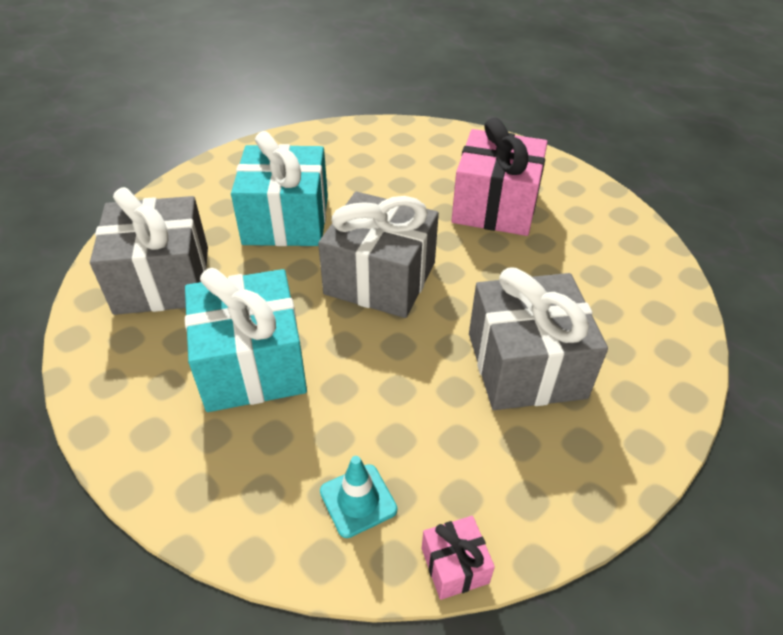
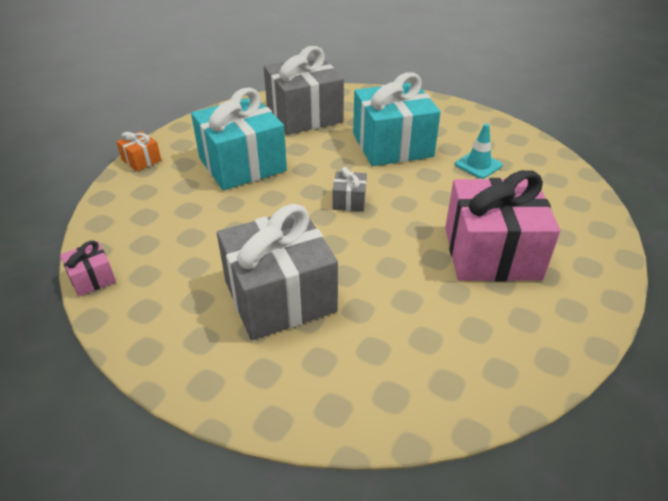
camera: 75 degrees right, 5 degrees down
(167, 494) = (141, 160): none -> orange gift
(358, 500) = (140, 228): turquoise traffic cone -> turquoise traffic cone (478, 165)
(380, 278) = (349, 201): grey gift -> grey gift, size x0.43

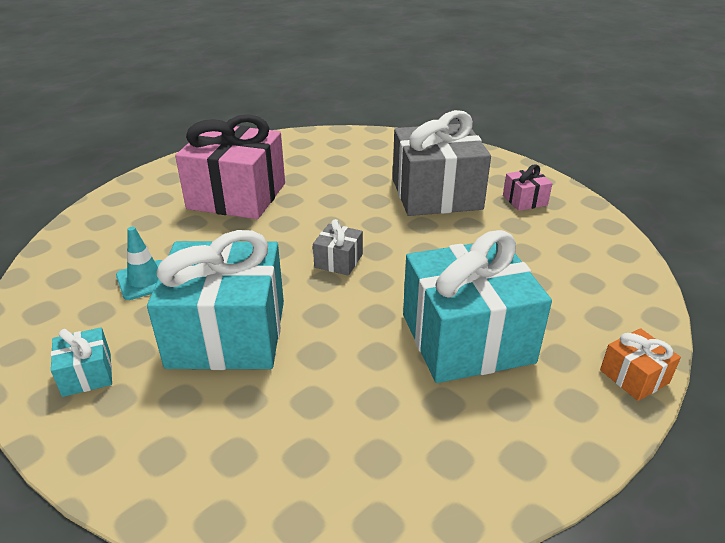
camera: 165 degrees left, 5 degrees down
(92, 278) = (612, 229): pink gift -> pink gift (525, 200)
(304, 115) = (337, 441): grey gift -> none
(448, 119) = (87, 374): none -> turquoise gift

